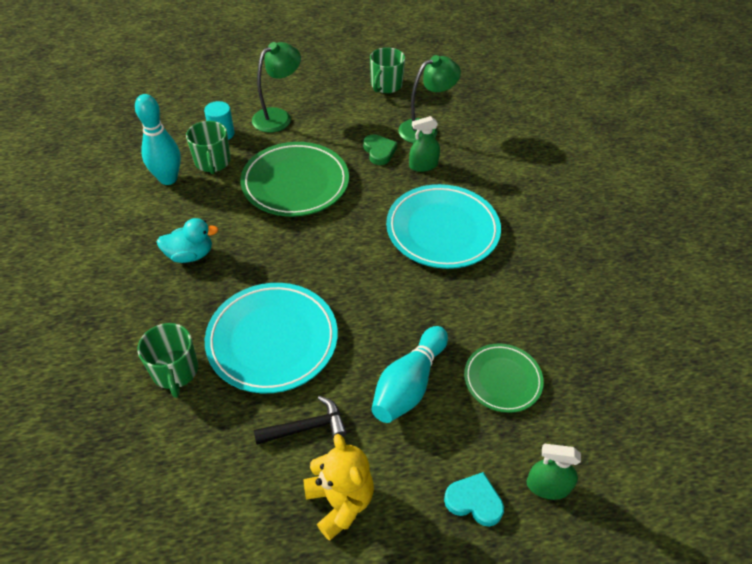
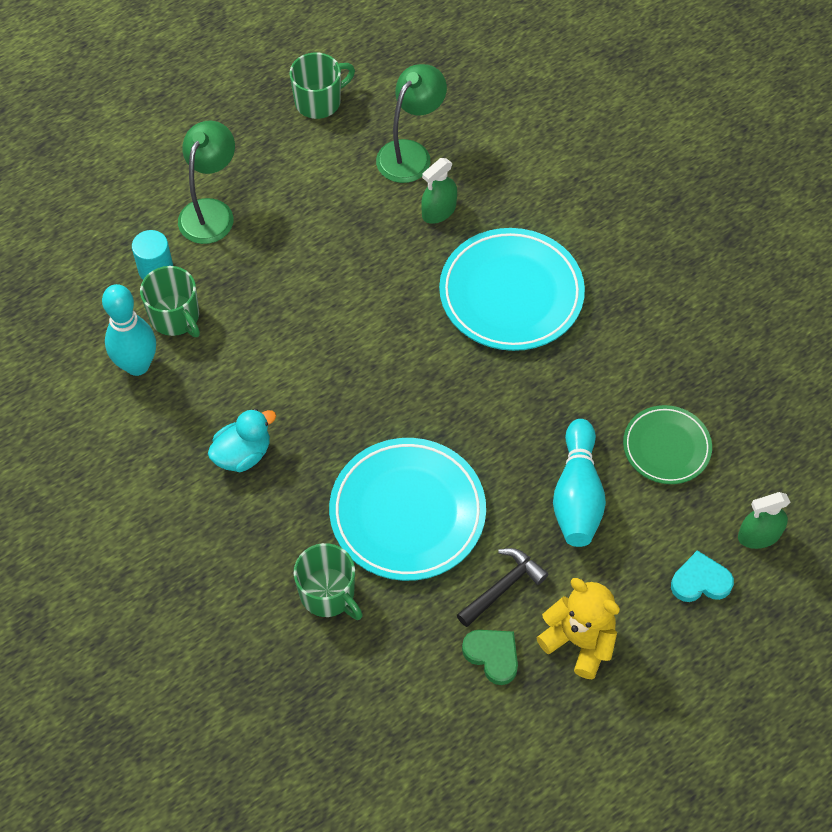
camera: 25 degrees left, 10 degrees up
(295, 183) = (300, 303): green plate -> none
(379, 151) = (373, 212): green heart -> green heart (492, 656)
(386, 85) = (319, 101): green mug -> green mug turned 120 degrees counterclockwise

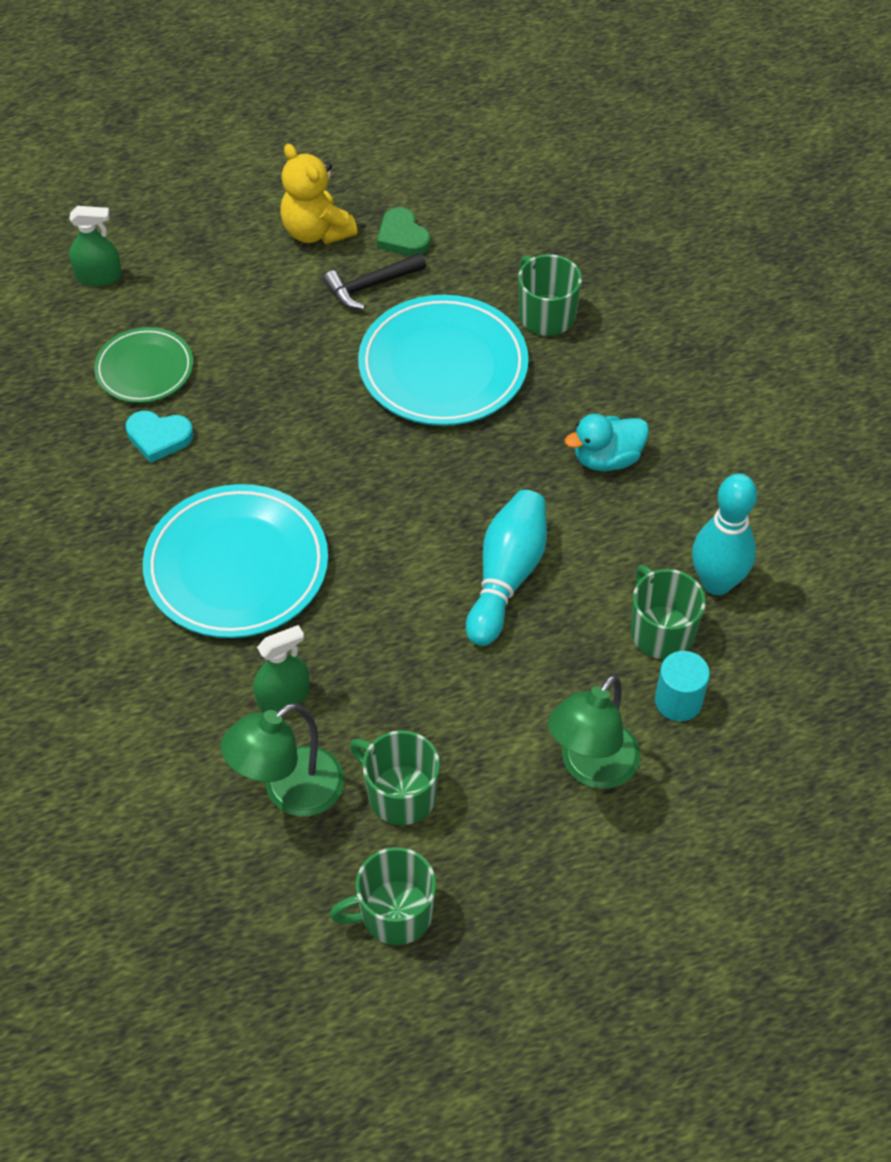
camera: 165 degrees left, 5 degrees down
(337, 168) = (400, 794): none -> green mug
(577, 495) = (260, 346): turquoise bowling pin -> turquoise bowling pin (506, 577)
(700, 581) = (177, 252): turquoise heart -> turquoise heart (159, 437)

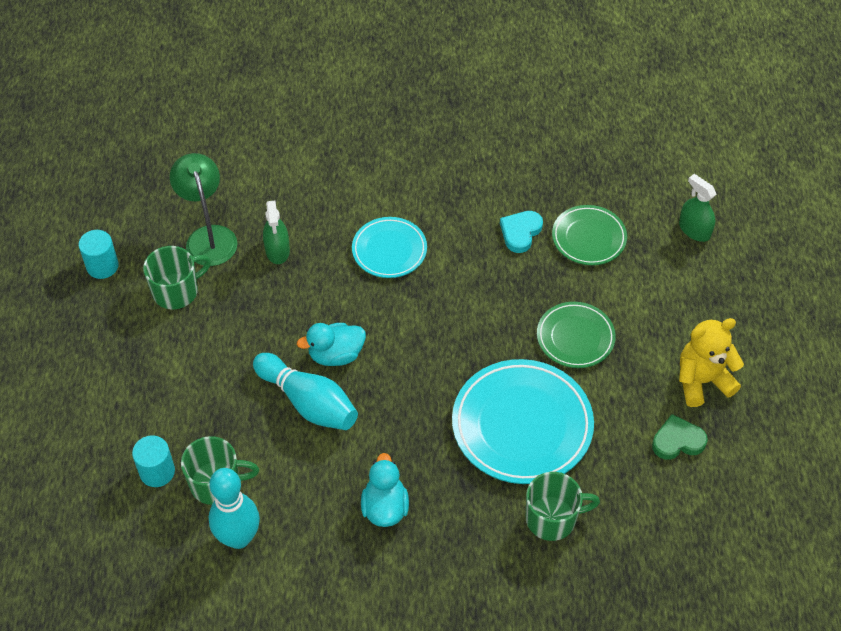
camera: 110 degrees right, 0 degrees up
(98, 276) = (694, 230): green spray bottle -> green spray bottle turned 120 degrees clockwise
(237, 567) = (389, 250): turquoise plate -> turquoise plate, size x0.58
(302, 348) = (575, 337): none -> green plate
(370, 286) = (627, 401): black hammer -> none
(394, 913) = (102, 266): green mug -> turquoise cylinder
(425, 572) = (336, 355): none -> turquoise duck
(591, 768) = (137, 400): green lamp -> none

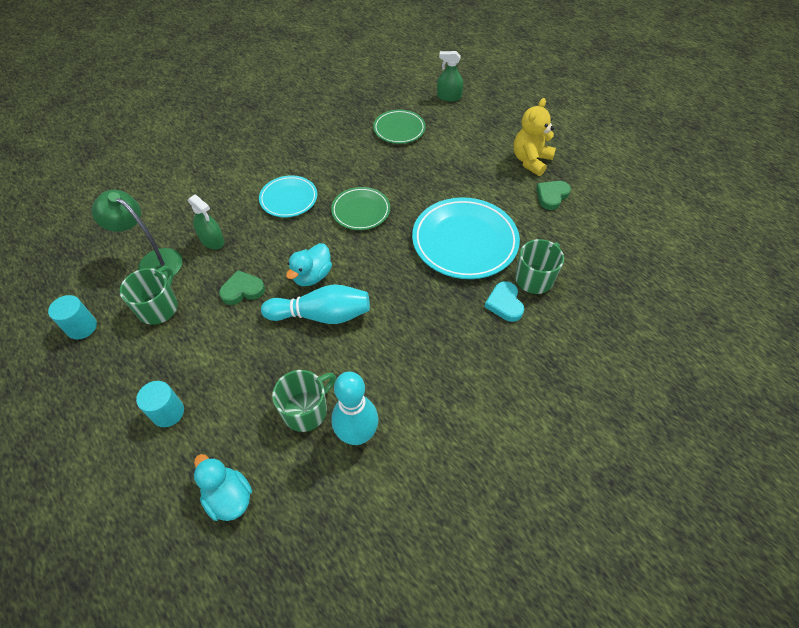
camera: 40 degrees left, 0 degrees up
(157, 471) = (253, 435): turquoise cylinder -> turquoise cylinder (168, 412)
(261, 324) = (242, 290): none -> green heart
(385, 507) = (434, 342): turquoise duck -> turquoise duck (229, 497)
(520, 232) = (359, 147): turquoise heart -> turquoise heart (504, 303)
(575, 337) = (444, 180): green plate -> green plate (361, 211)

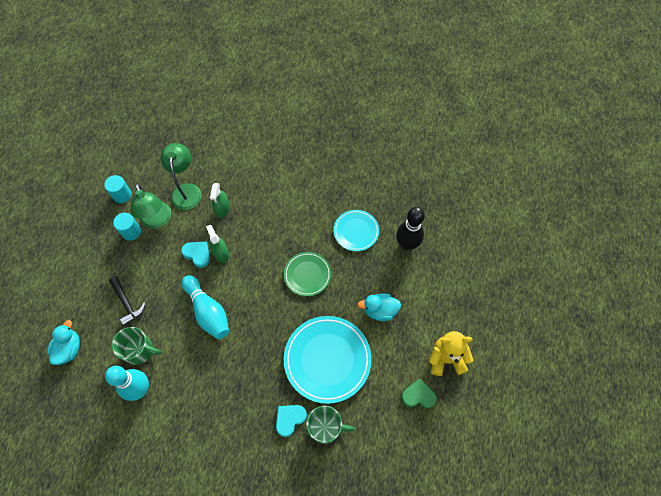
camera: 55 degrees right, 10 degrees up
(159, 308) = (157, 221): green mug -> green lamp
(168, 412) = (98, 280): turquoise cylinder -> turquoise cylinder (131, 232)
(231, 394) = (127, 303): none -> black hammer
(242, 290) = (197, 254): green heart -> turquoise heart
(289, 199) = (286, 224): turquoise plate -> turquoise plate (356, 231)
(312, 276) = (233, 284): turquoise duck -> turquoise duck (379, 310)
(399, 129) = (407, 244): green plate -> black bowling pin
(449, 97) = (473, 254): green spray bottle -> green spray bottle (221, 253)

